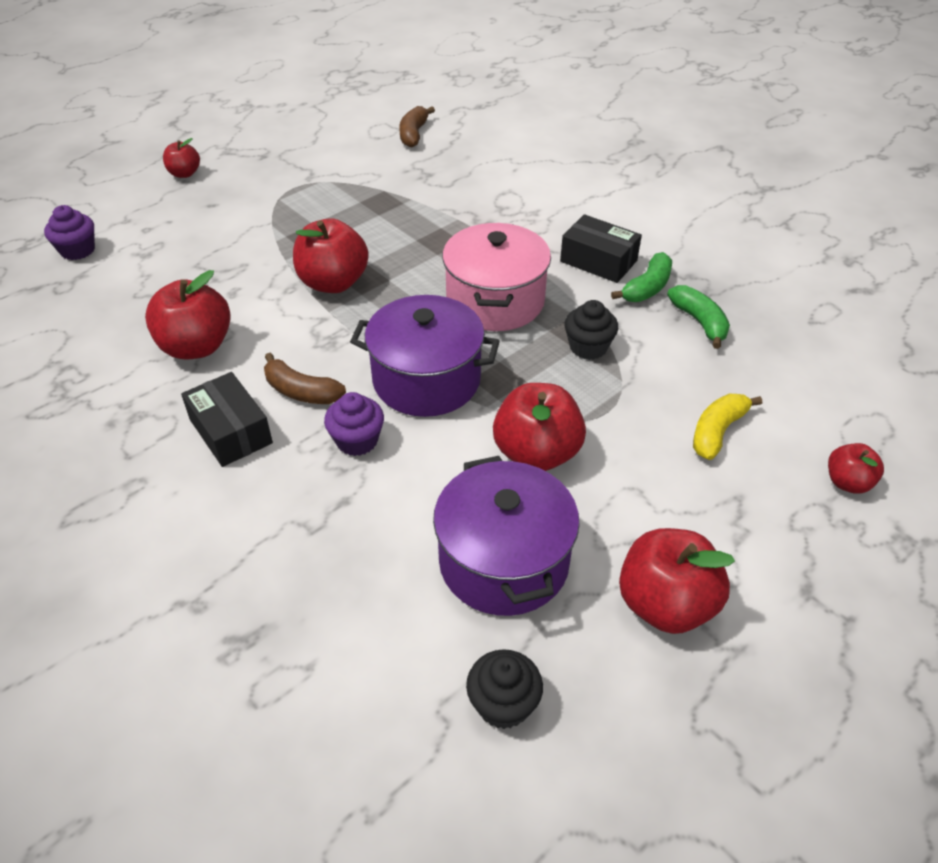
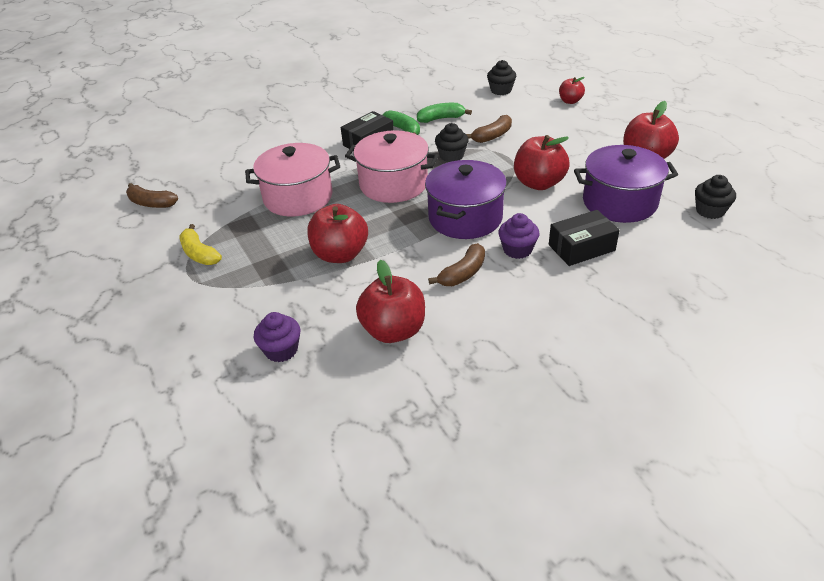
camera: 75 degrees left, 5 degrees down
(77, 250) = (203, 426): purple cupcake -> purple cupcake (281, 350)
(184, 174) = (109, 348): red apple -> none
(230, 431) = (498, 309): black box -> black box (581, 248)
(446, 228) = (298, 197): none -> pink pot
(667, 386) = (492, 136): none -> brown banana
(717, 432) = (531, 127): yellow banana -> yellow banana (199, 253)
(838, 382) = (501, 90): none -> black cupcake

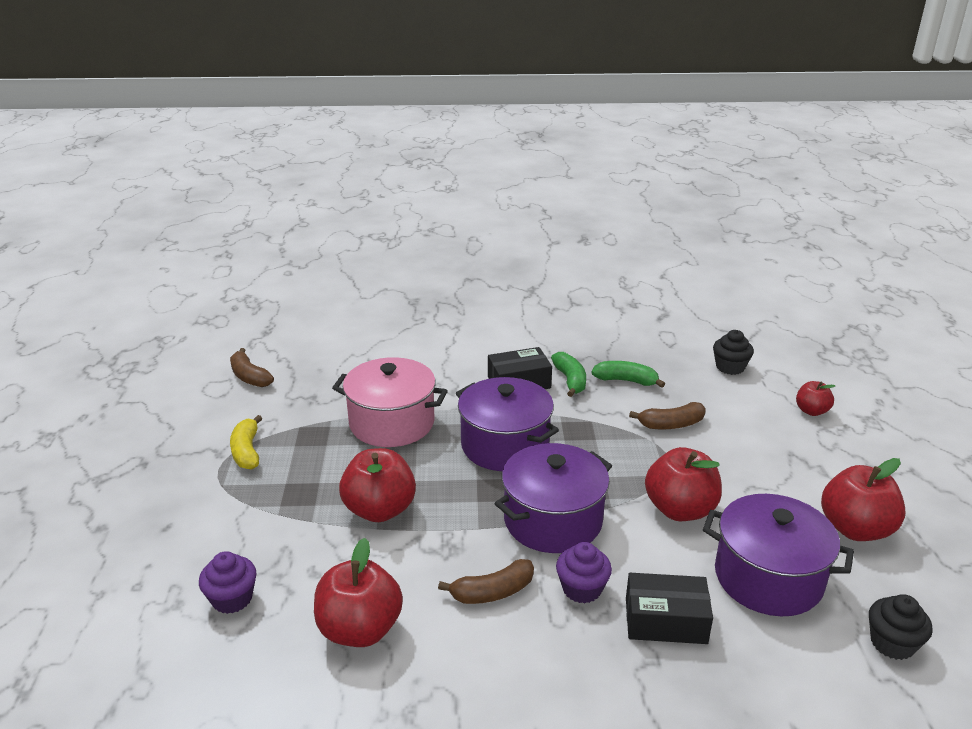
camera: 25 degrees right, 10 degrees down
(393, 184) = (505, 445): pink pot -> purple pot
(451, 156) = (600, 433): black cupcake -> none

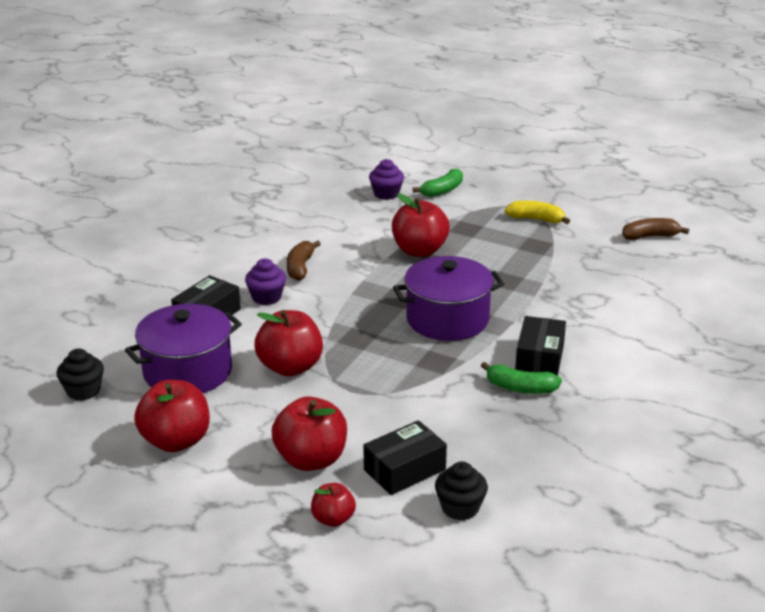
camera: 120 degrees right, 0 degrees up
(360, 629) = (320, 222): red apple -> red apple (311, 459)
(392, 423) = (525, 280): pink pot -> none
(553, 520) = (339, 309): purple pot -> none
(626, 381) = (492, 421): green banana -> green banana (442, 190)
(671, 424) = (397, 415): brown banana -> none
(725, 400) = (404, 469): none -> black box

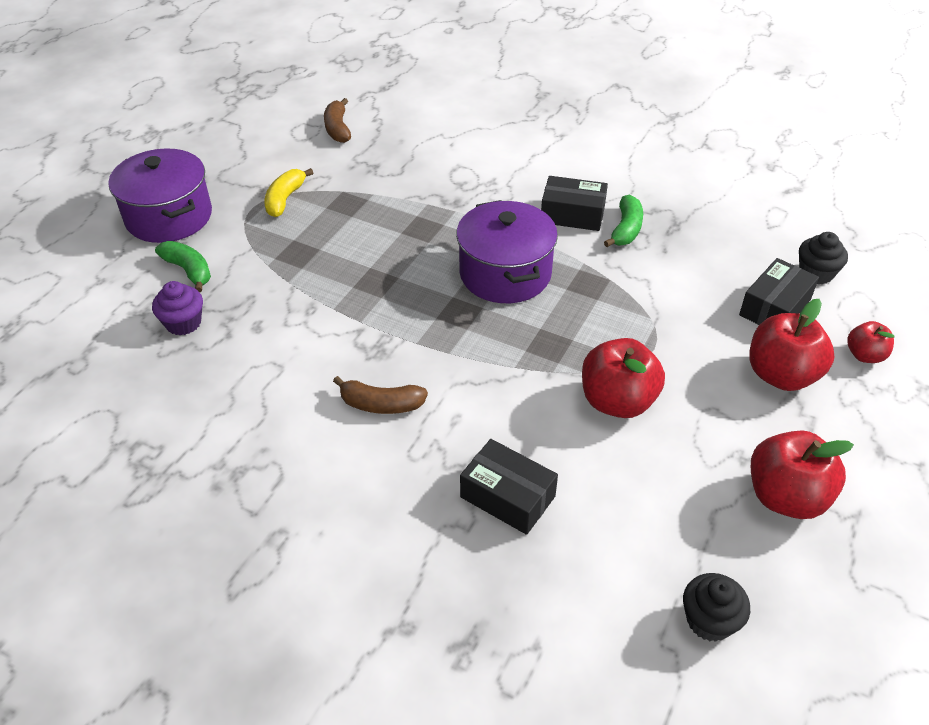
camera: 90 degrees left, 15 degrees up
(188, 372) = (643, 503): purple pot -> purple pot (169, 217)
(266, 297) = (459, 435): purple cupcake -> none
(404, 469) = (774, 307): black box -> black box turned 75 degrees clockwise
(419, 251) = (348, 293): red apple -> none

